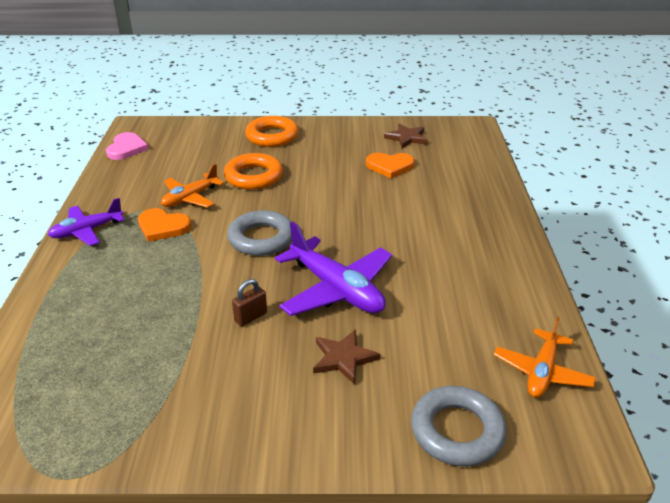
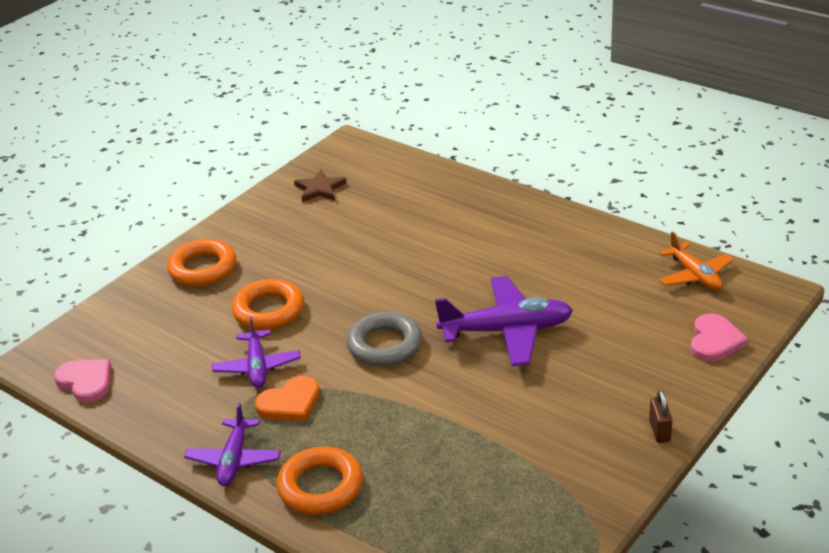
camera: 50 degrees left, 0 degrees up
(80, 279) = (320, 487): none -> orange ring
(190, 198) = (257, 367): orange plane -> purple plane
(250, 317) = (494, 393): brown padlock -> brown padlock (659, 431)
(343, 358) = (594, 362): brown star -> none
(390, 166) = (356, 221): orange heart -> none
(457, 431) = (715, 340): grey ring -> pink heart

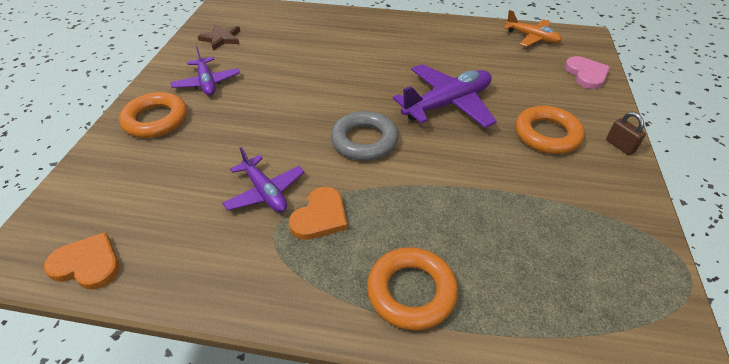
camera: 30 degrees left, 10 degrees up
(86, 381) = (87, 264): pink heart -> orange heart
(234, 460) = (305, 295): purple plane -> purple plane (207, 83)
(269, 310) = (242, 139): orange ring -> orange ring (547, 134)

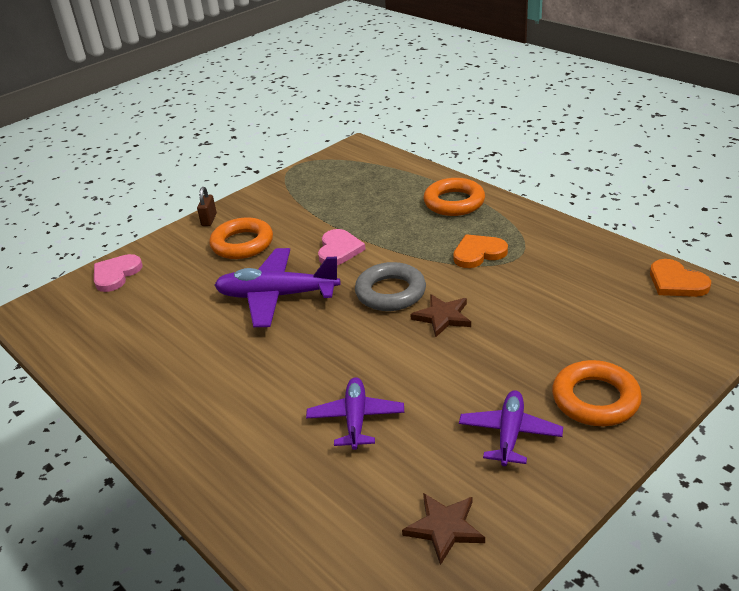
camera: 140 degrees left, 10 degrees down
(265, 192) = (510, 283): purple plane -> purple plane (356, 419)
(303, 136) = (442, 317): none -> brown star
(457, 164) = (339, 250): none -> pink heart
(532, 38) = (75, 333): orange plane -> none

